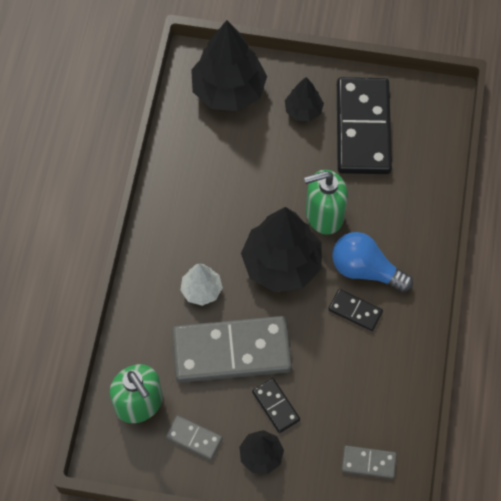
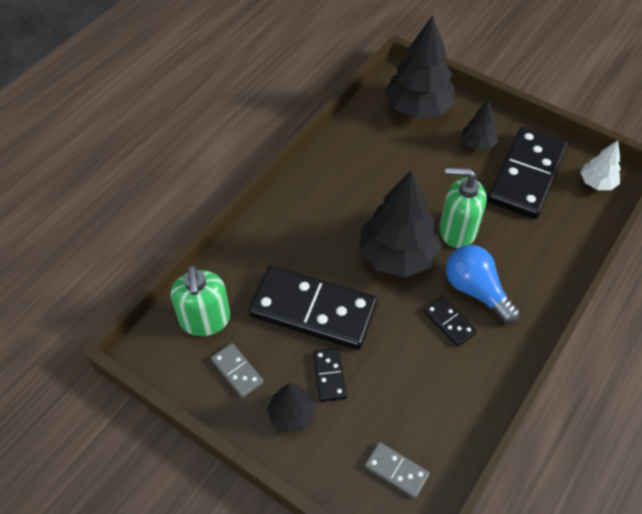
camera: 25 degrees right, 10 degrees down
(201, 290) = (313, 249): white tree -> white tree (597, 183)
(231, 351) = (313, 310): grey domino -> black domino

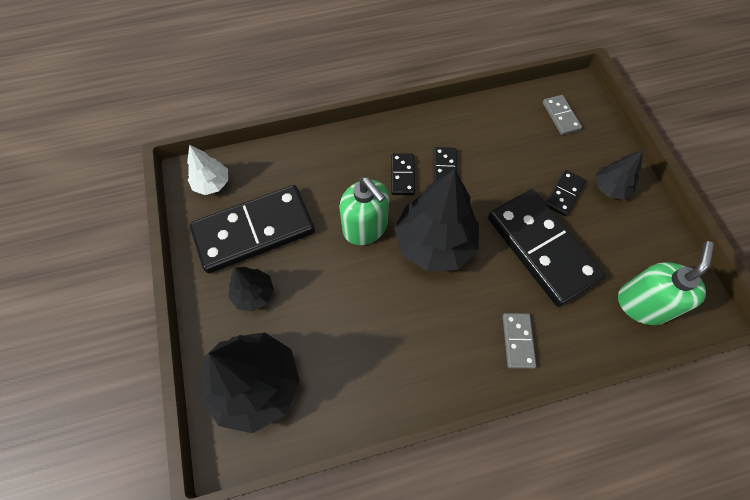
camera: 140 degrees left, 10 degrees up
(237, 371) = (635, 244): grey domino -> grey domino (517, 341)
(476, 290) = (402, 175): blue light bulb -> black domino

